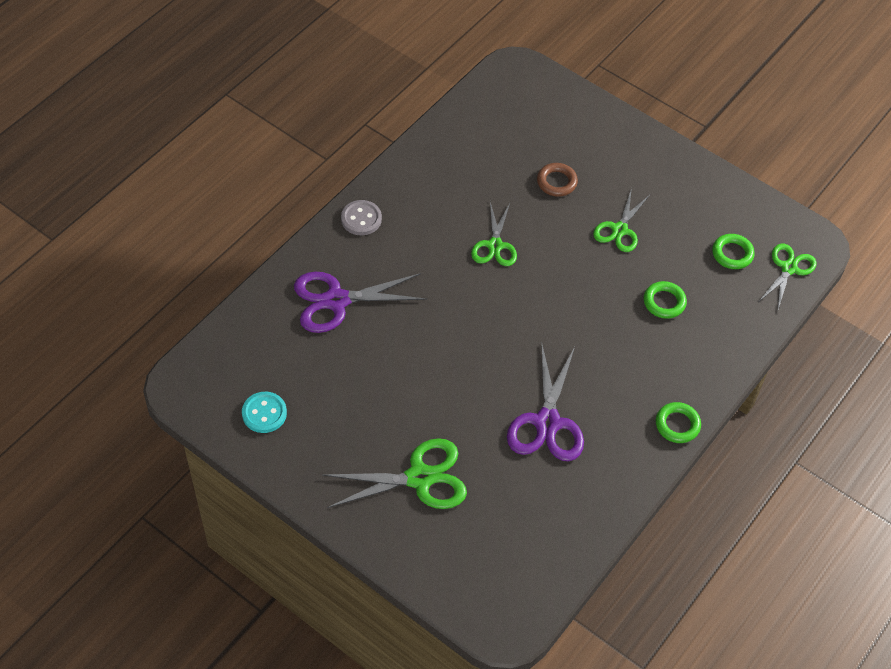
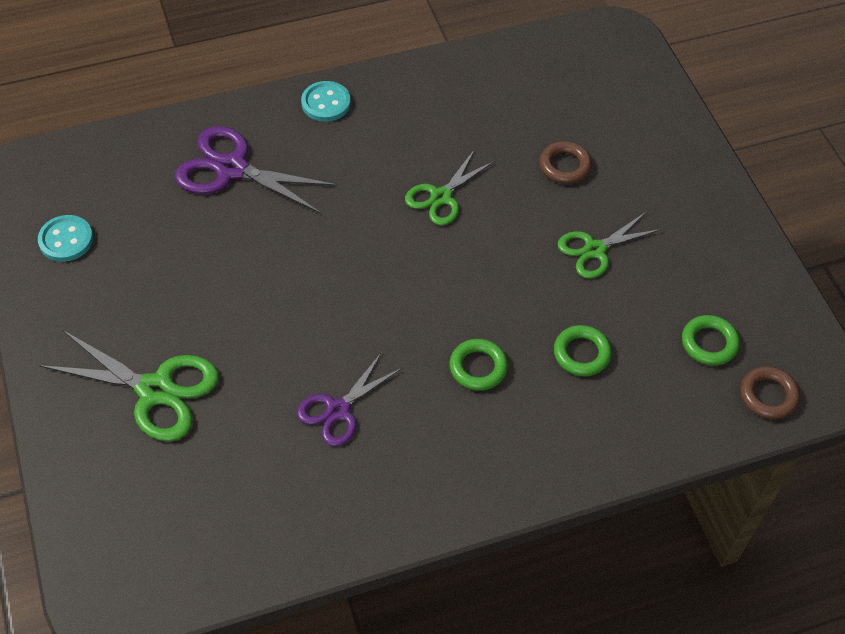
camera: 35 degrees right, 0 degrees up
(361, 219) = (326, 103): grey button -> turquoise button
(547, 423) = (338, 410): purple scissors -> purple scissors, size x0.64
(677, 425) = (483, 497): green ring -> green ring (478, 367)
(789, 268) = (768, 395): green scissors -> brown ring

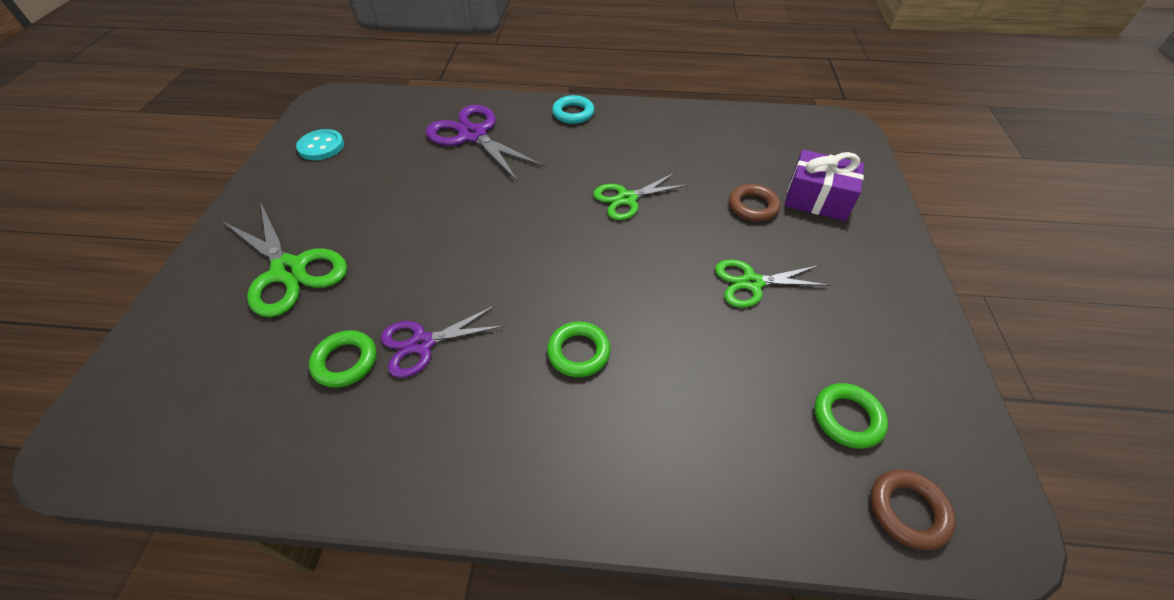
camera: 25 degrees right, 5 degrees down
(326, 103) = (573, 113): turquoise button -> turquoise ring
(581, 353) = (693, 377): green ring -> green ring (345, 362)
(621, 137) = (817, 199): none -> purple gift

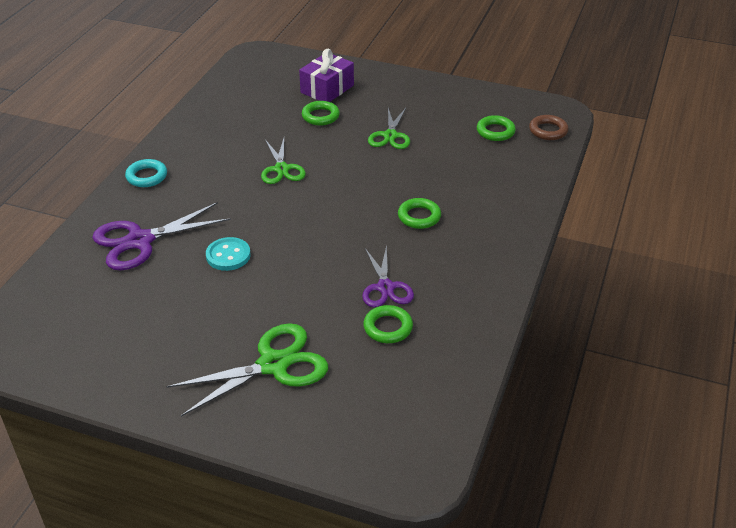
camera: 75 degrees left, 10 degrees down
(321, 146) = (87, 349): turquoise button -> turquoise button (228, 255)
(752, 206) = (320, 116): brown ring -> green ring

